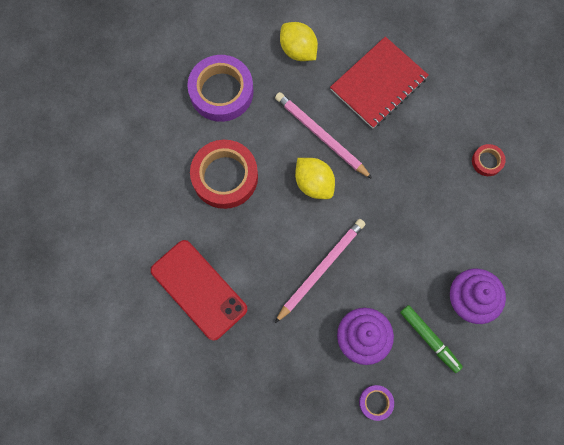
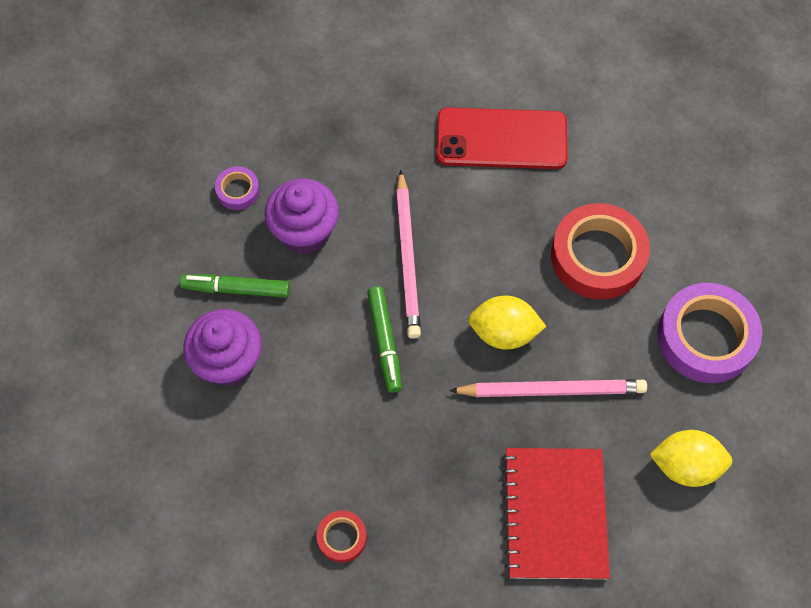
camera: 135 degrees right, 10 degrees down
(378, 234) = (385, 342): none -> green marker

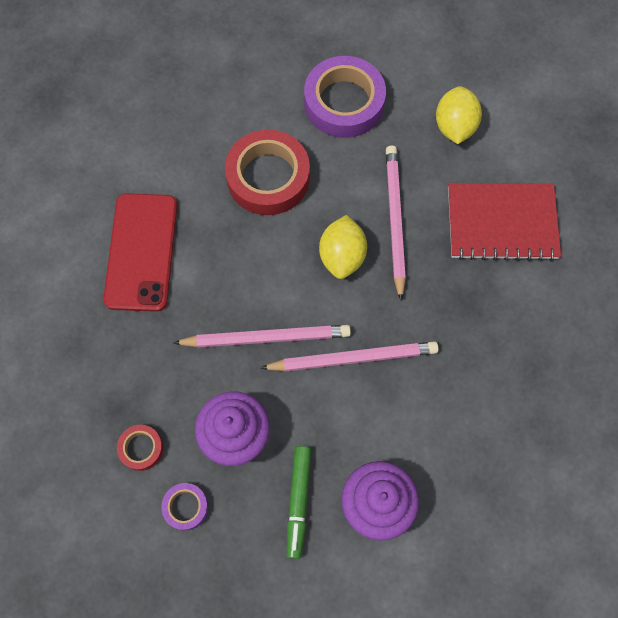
camera: 90 degrees left, 5 degrees up
(342, 537) = (537, 393): red tape -> red tape (141, 448)
(385, 342) = (352, 358): green marker -> pink pencil

